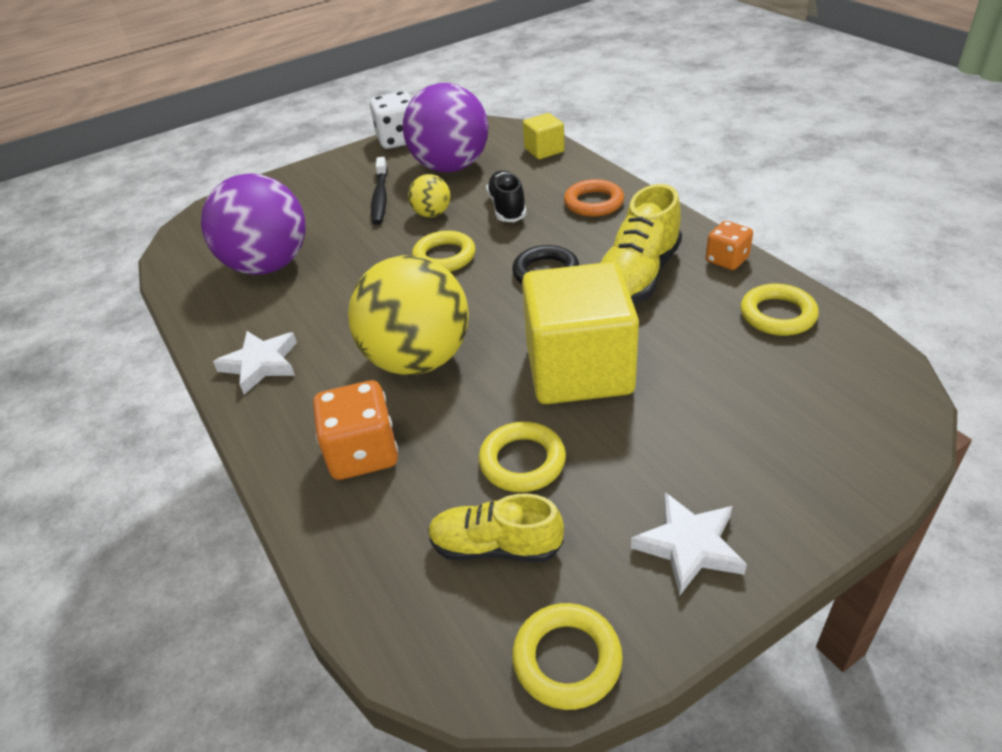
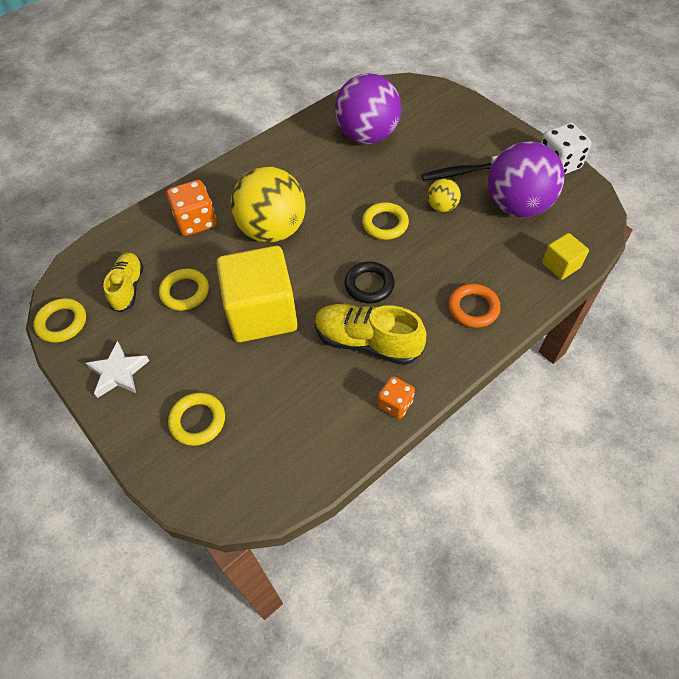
camera: 80 degrees right, 15 degrees up
(261, 364) = (269, 160): white star -> none
(507, 208) = (457, 251): black shoe -> none
(777, 315) = (323, 435): yellow ring -> yellow ring (198, 421)

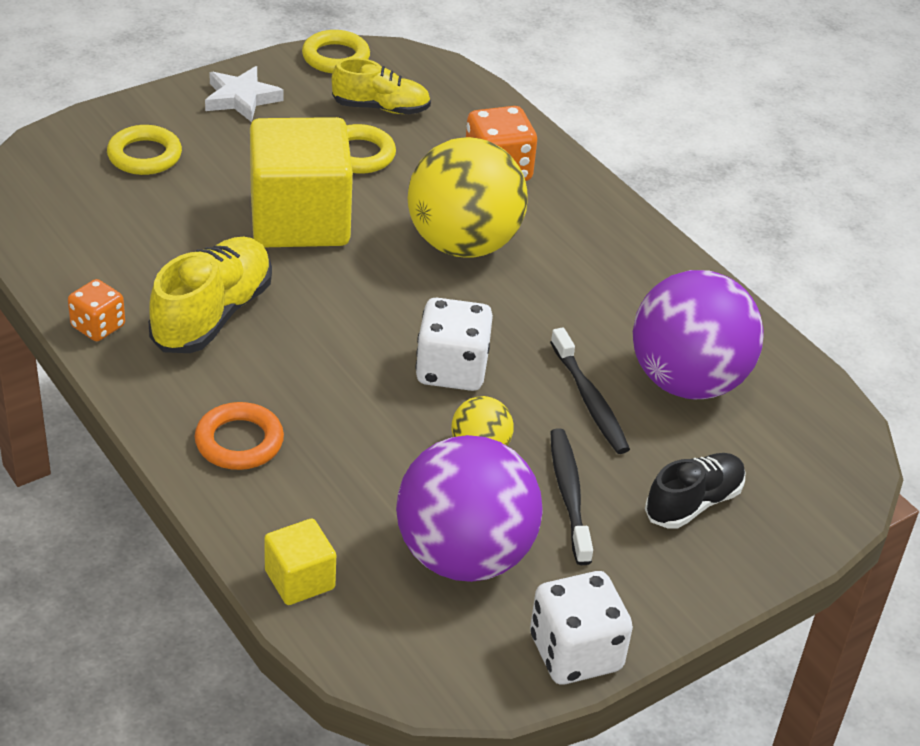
camera: 90 degrees right, 15 degrees down
(369, 285) = (321, 332): black ring -> none
(385, 224) = (451, 370): yellow ring -> white dice
(392, 169) = (589, 400): none -> black toothbrush
(451, 131) = (693, 503): none -> black shoe

